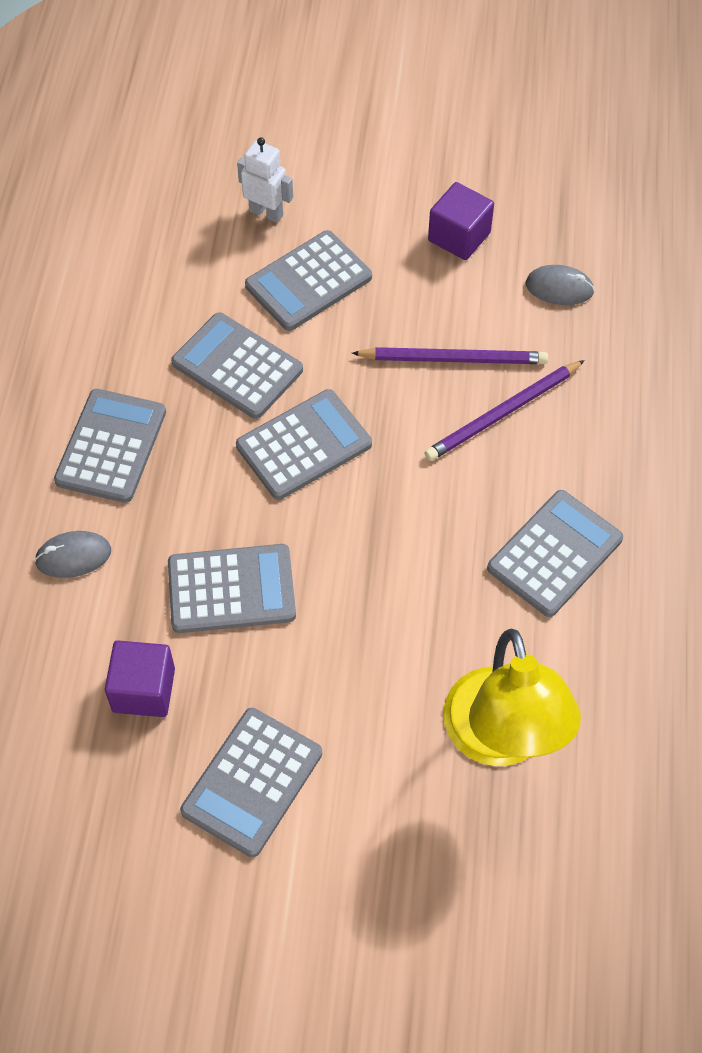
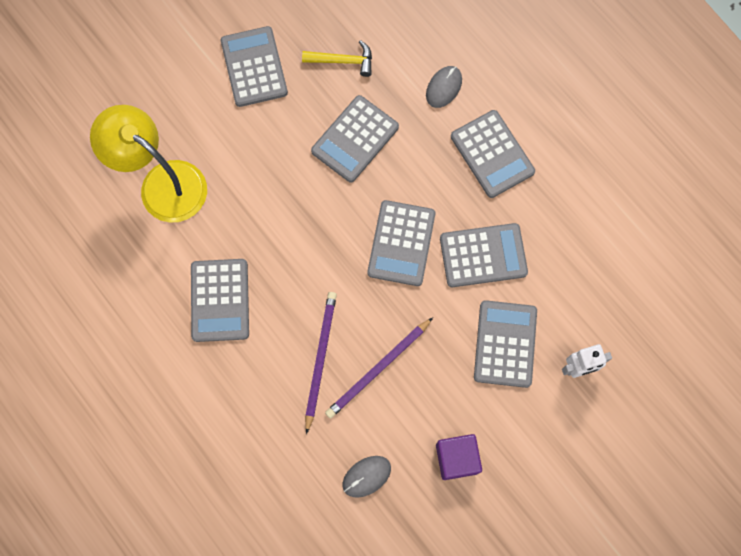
camera: 135 degrees right, 15 degrees up
(144, 690) = (343, 61): purple cube -> yellow hammer

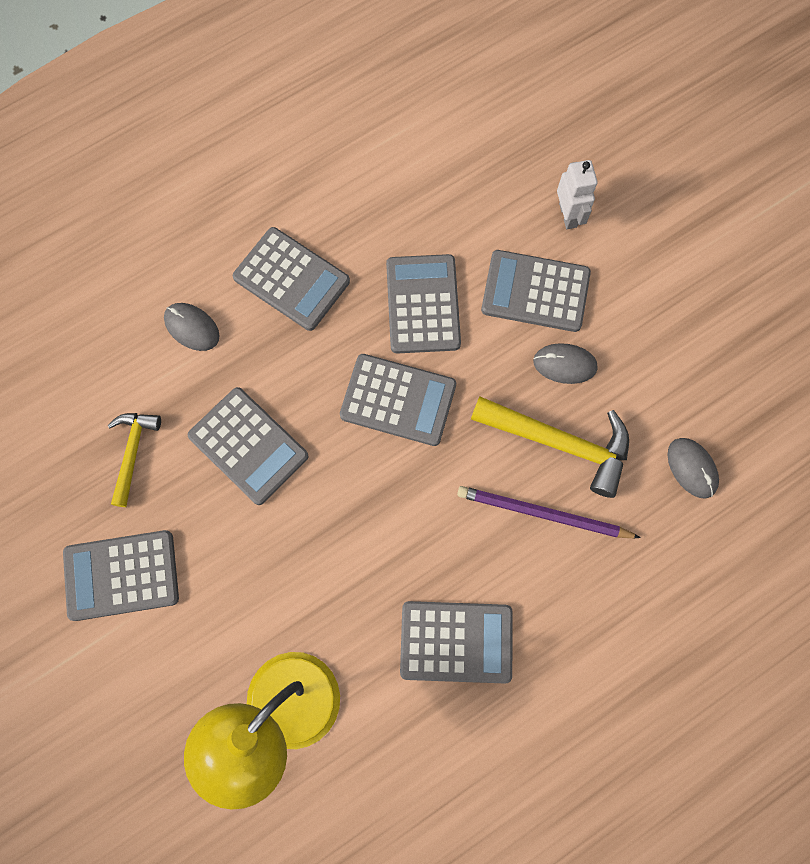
camera: 85 degrees left, 0 degrees up
(378, 369) = (559, 443): purple pencil -> yellow hammer
(444, 370) = (564, 364): none -> grey mouse
(457, 458) = (671, 361): purple cube -> none
(492, 154) = (291, 279): grey calculator -> grey calculator turned 60 degrees clockwise

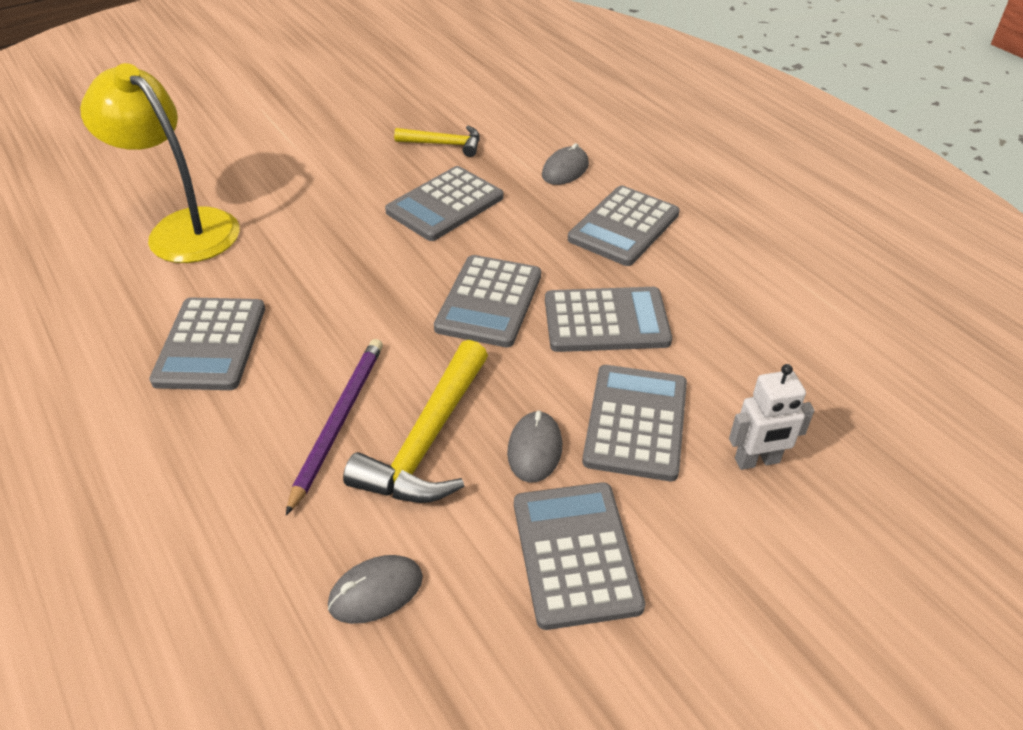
camera: 90 degrees right, 30 degrees down
(121, 575) = (336, 143): grey calculator -> grey calculator (576, 554)

